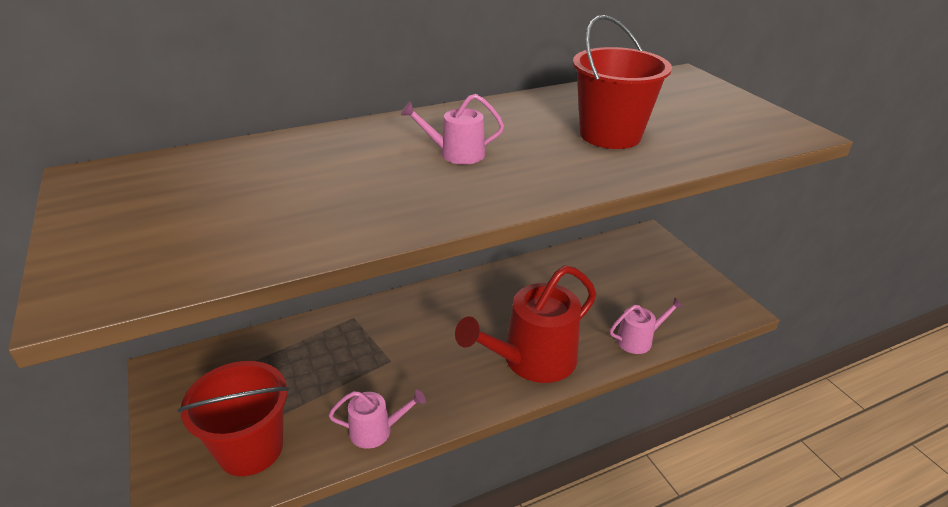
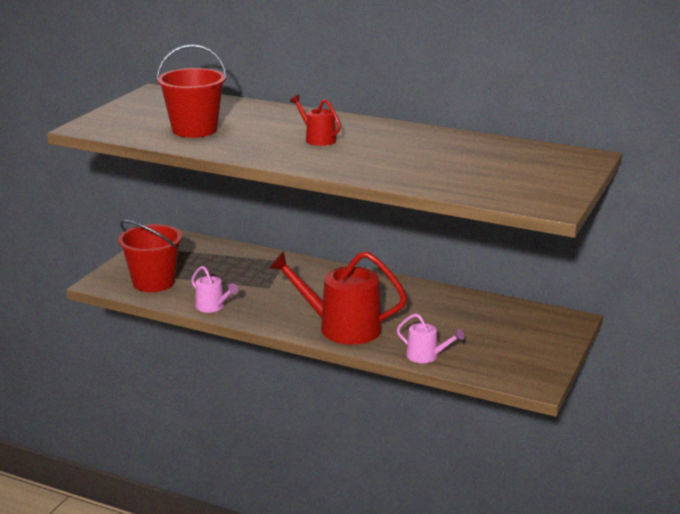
camera: 50 degrees right, 10 degrees down
(456, 154) = (317, 139): pink watering can -> red watering can
(610, 135) = (423, 162): red bucket -> red bucket (194, 130)

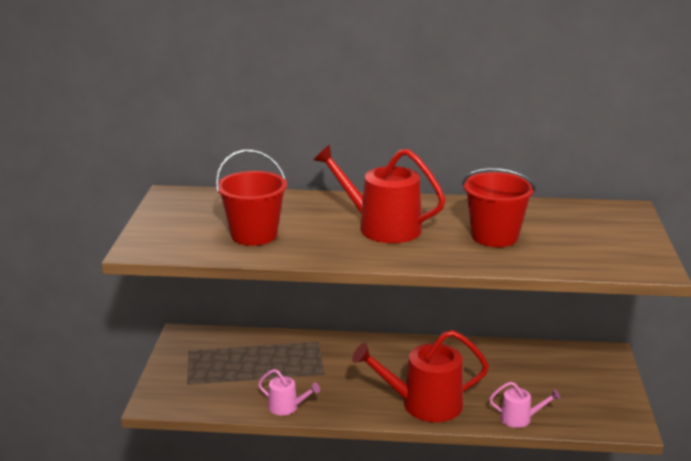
camera: 20 degrees left, 0 degrees up
(153, 282) = (207, 391): red bucket -> red bucket (494, 236)
(317, 139) = (382, 227): red watering can -> red watering can, size x2.02

